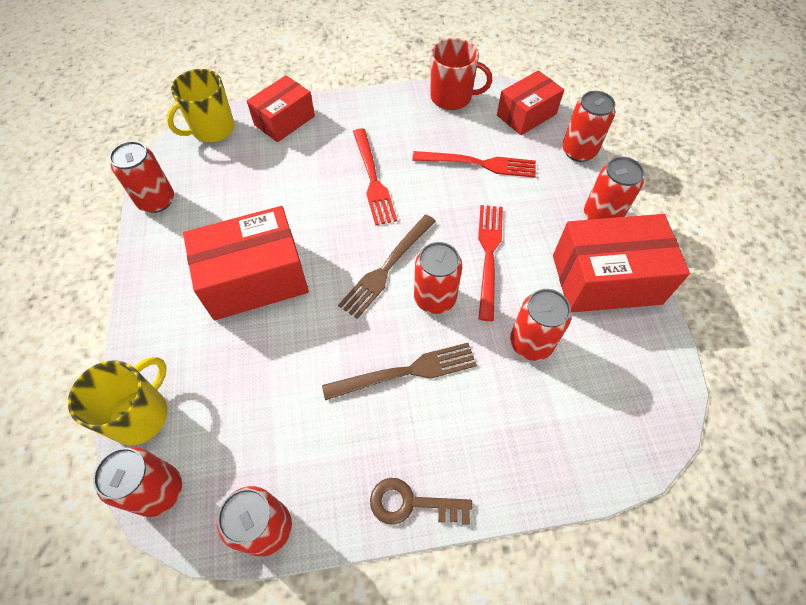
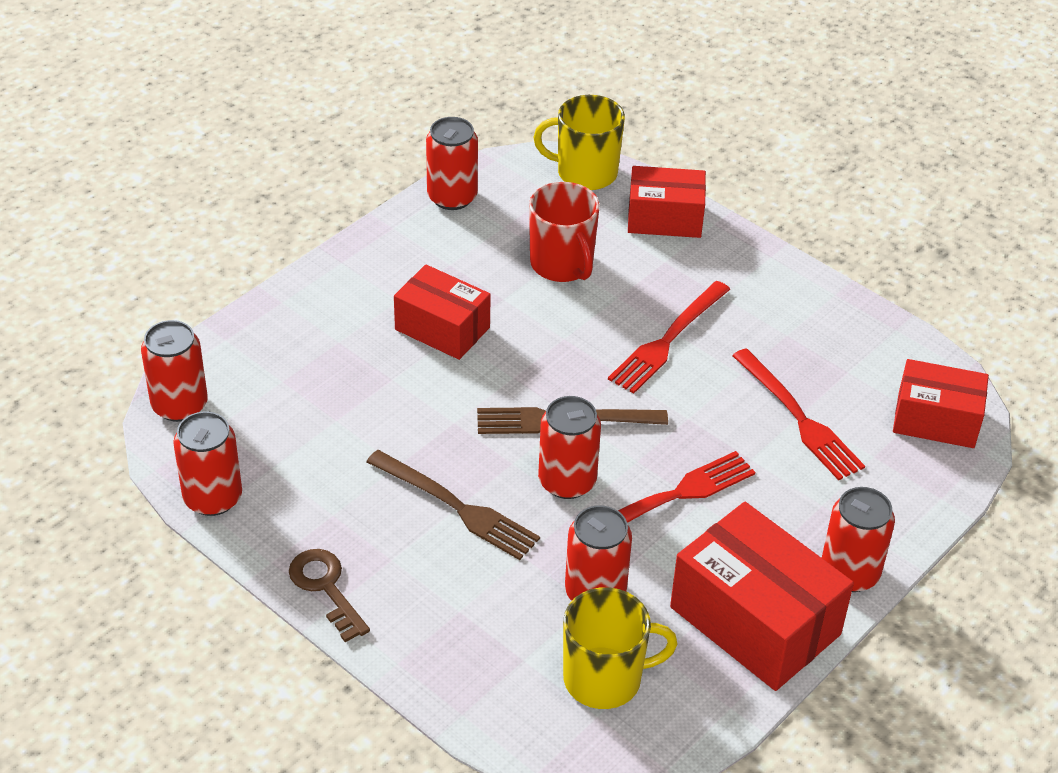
camera: 50 degrees right, 15 degrees down
(140, 415) = (231, 346): yellow mug -> yellow mug (604, 679)
(255, 278) = (442, 328): red box -> red box, size x0.64
(452, 97) = (877, 336): red mug -> red mug (562, 264)
(578, 151) = (934, 501): red can -> none

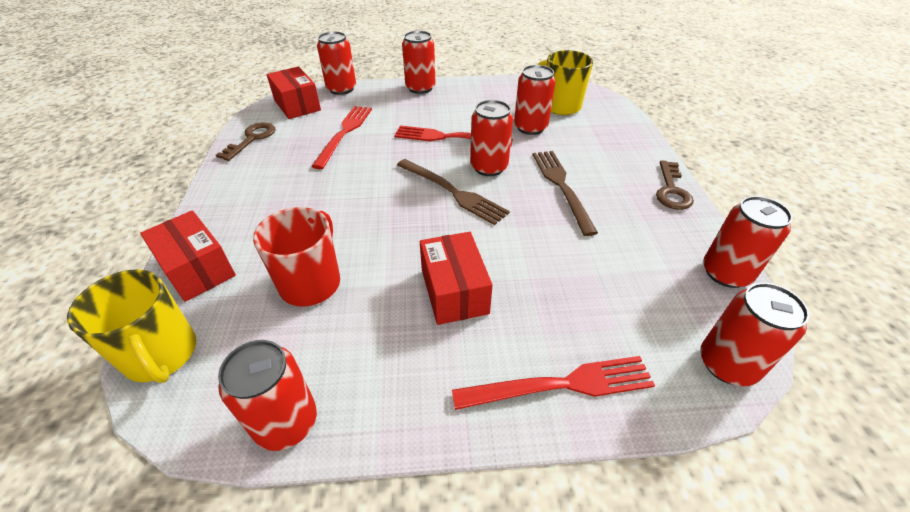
camera: 135 degrees left, 0 degrees up
(667, 340) = (336, 196): red fork -> red fork (561, 385)
(755, 621) = (477, 93): red box -> none
(877, 340) = (252, 139): none -> brown key
(944, 489) = (341, 89): none -> red can

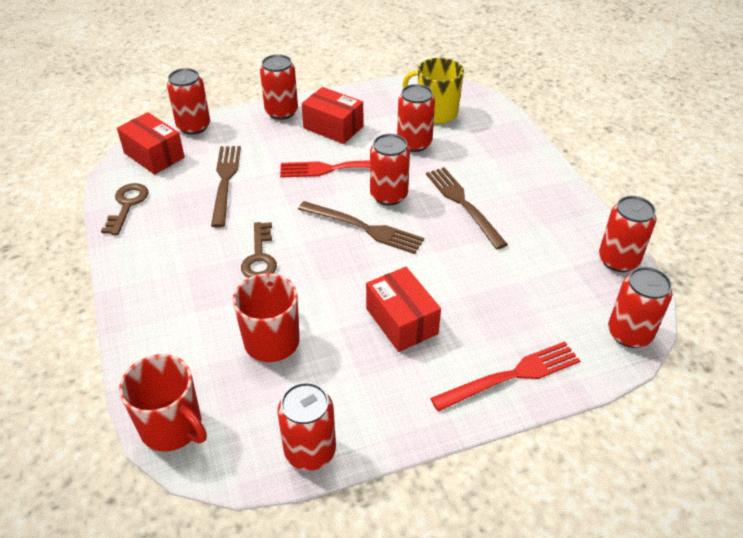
camera: 15 degrees left, 0 degrees up
(161, 354) = (172, 427): yellow mug -> red mug
(197, 269) = (156, 349): red box -> red box (333, 127)
(344, 133) = (225, 181): red fork -> brown fork
(671, 190) = (561, 190): brown key -> brown key (260, 257)

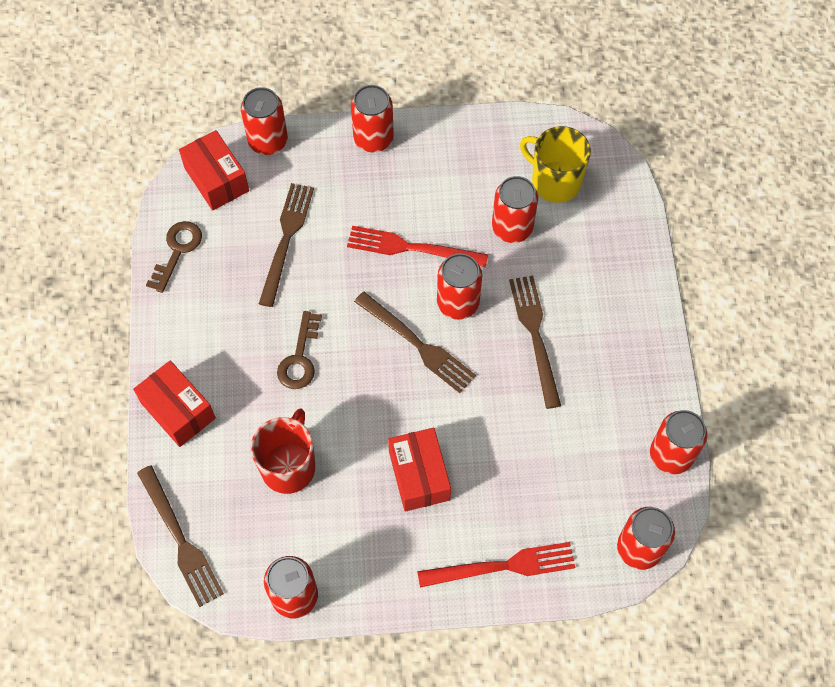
camera: 15 degrees right, 20 degrees up
(172, 427) = (180, 540): red mug -> brown fork
(333, 127) = (426, 179): red box -> red box (178, 410)

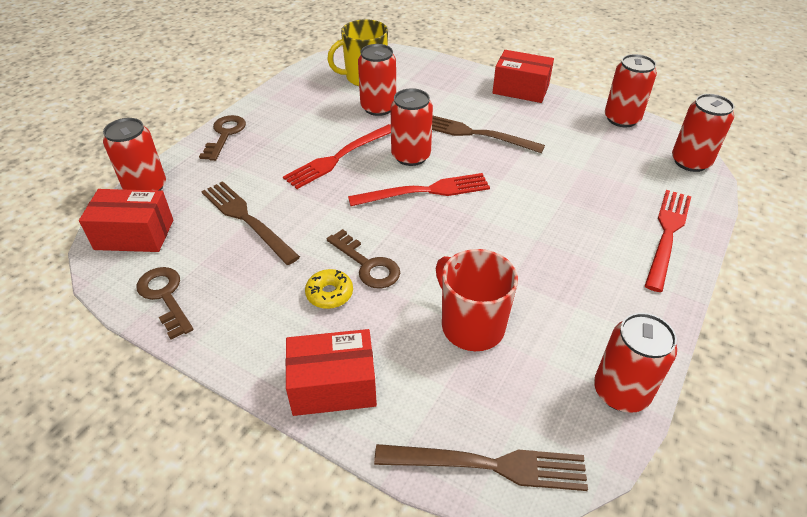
camera: 55 degrees left, 20 degrees down
(253, 352) = (329, 294): none -> yellow donut
(373, 139) = (225, 135): red can -> brown key
(417, 344) = (425, 191): brown fork -> red fork
(419, 475) = (547, 244): red box -> red box (520, 89)

